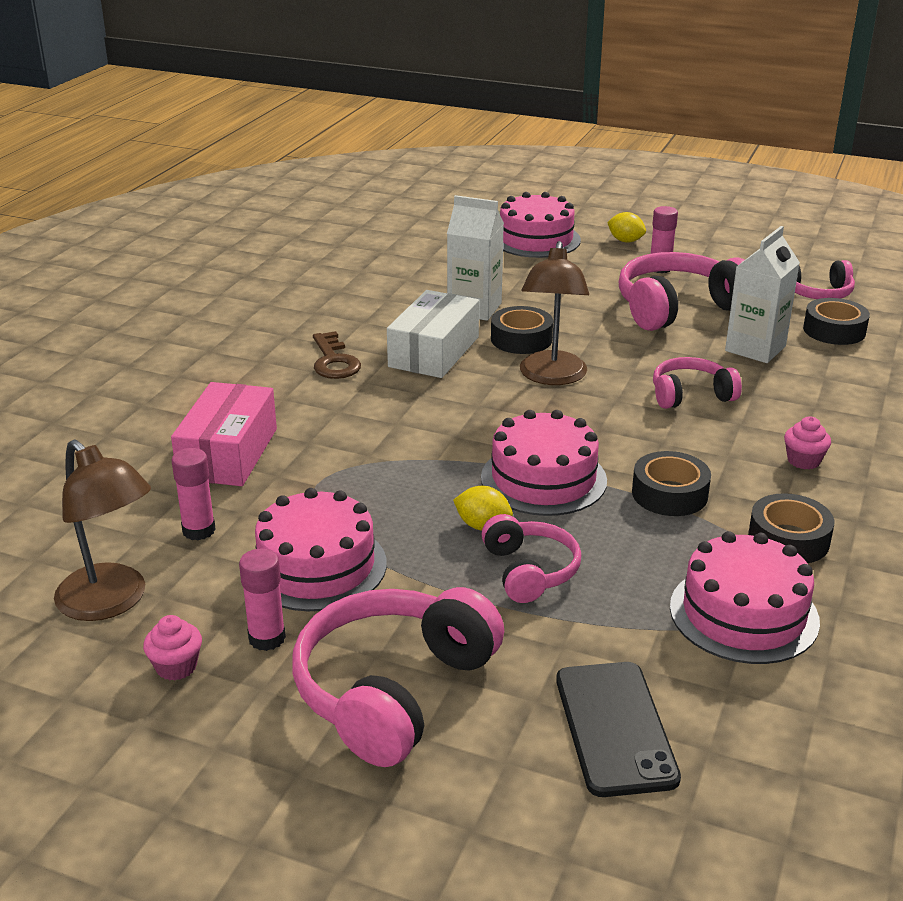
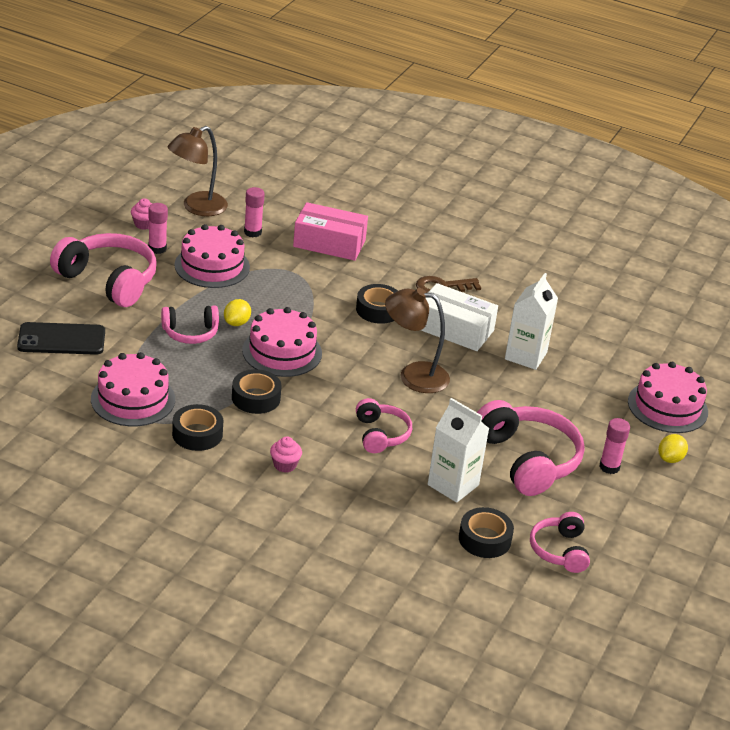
camera: 90 degrees right, 5 degrees up
(521, 339) = (473, 371): black tape -> black tape (378, 310)

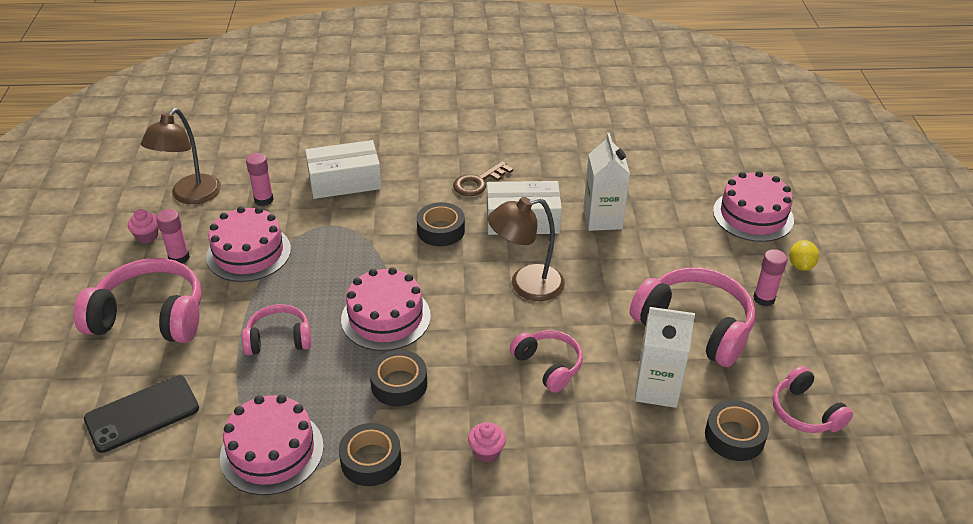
camera: 25 degrees left, 5 degrees up
(190, 333) = (279, 339): pink headphones -> pink headphones turned 150 degrees counterclockwise
(237, 323) = (318, 305): yellow lemon -> none
(329, 243) = (345, 181): pink box -> white box

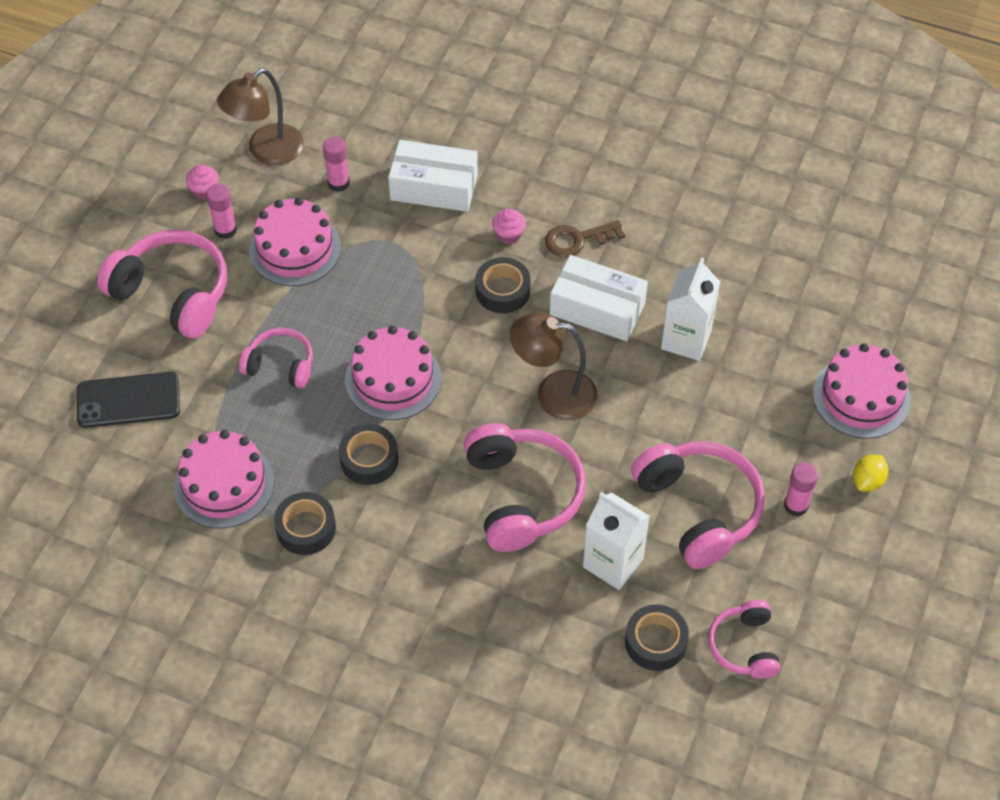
camera: 25 degrees right, 15 degrees up
(486, 451) = (413, 561): pink cupcake -> pink cupcake (508, 235)
(548, 365) = (522, 495): pink headphones -> pink headphones, size x1.74

